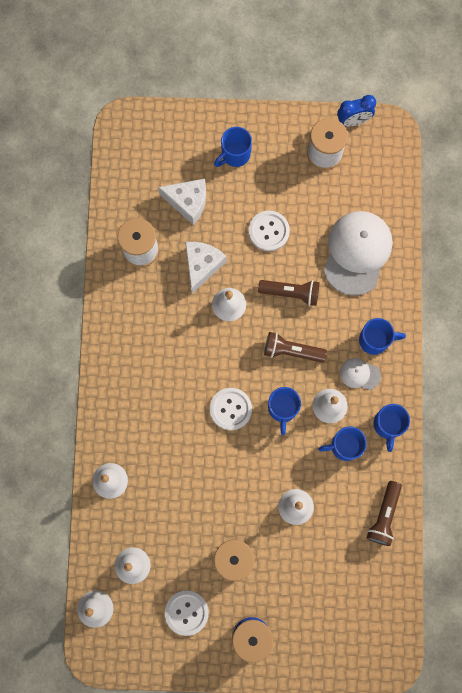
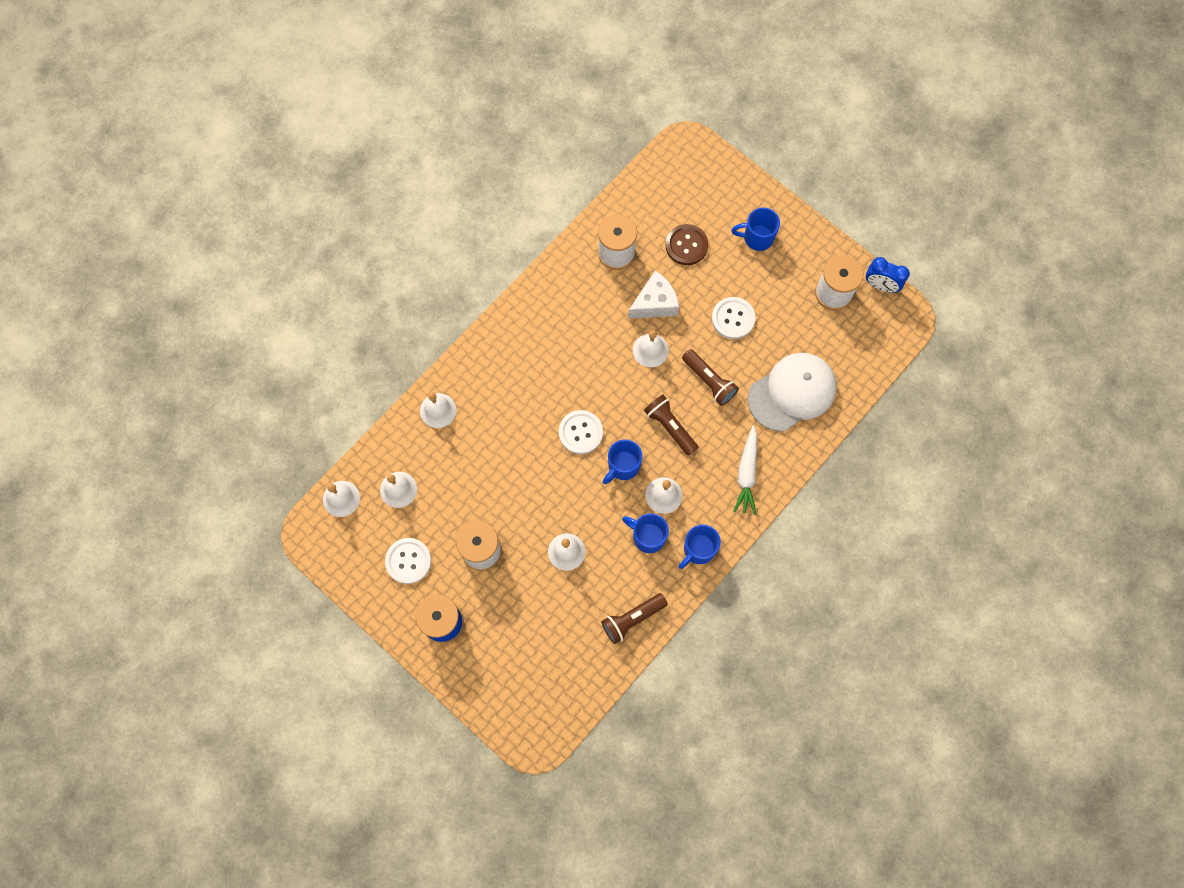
camera: 40 degrees right, 5 degrees down
(188, 202) = (686, 245): white cheese -> brown button
(359, 374) = (710, 490): white cap -> none
(375, 340) = (746, 473): blue mug -> white carrot

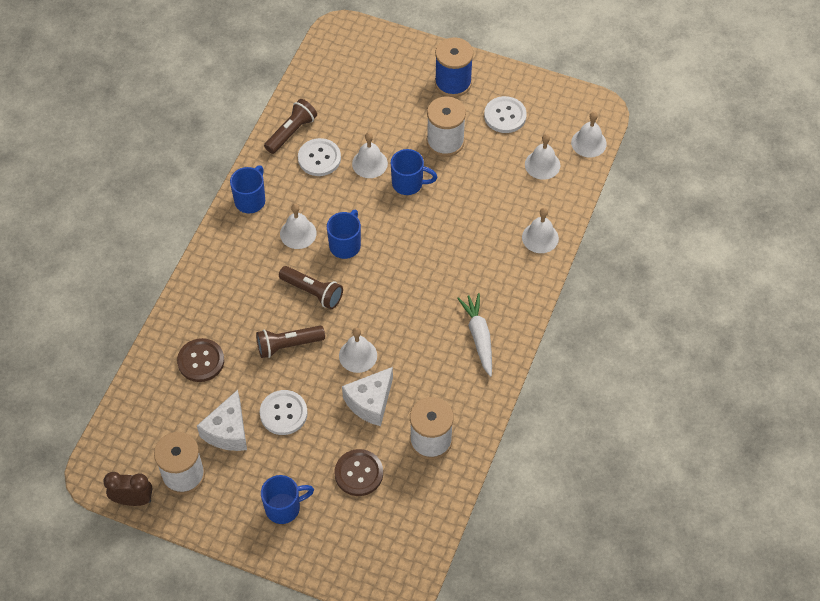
camera: 160 degrees right, 15 degrees down
(580, 432) = (397, 261): white button -> white button (319, 158)
(647, 537) = (300, 196): blue mug -> blue mug (408, 183)
(709, 381) = (288, 345): brown flashlight -> brown flashlight turned 45 degrees counterclockwise
(746, 473) = (225, 275): white carrot -> white carrot (479, 337)
(785, 318) = (228, 431): none -> white cheese
(792, 392) = (201, 361): white cap -> brown button
(880, 285) = (133, 500): blue clock -> brown clock

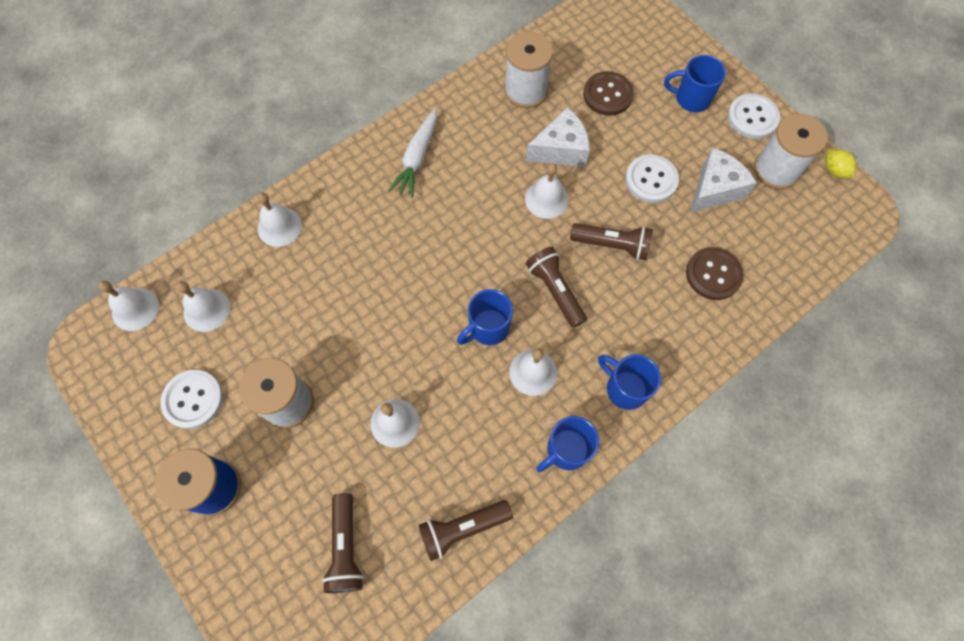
camera: 150 degrees left, 10 degrees up
(133, 500) = (834, 170): brown clock -> yellow lemon
(319, 158) = (450, 465): white button -> white button (752, 117)
(353, 93) = (346, 548): none -> brown flashlight
(408, 183) = (368, 368): blue mug -> blue mug (625, 388)

